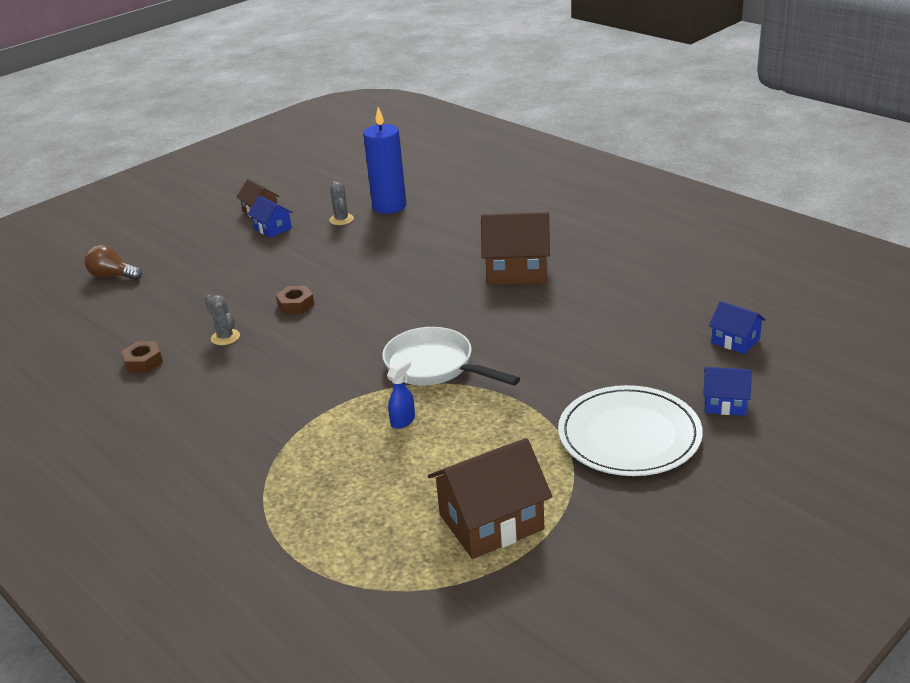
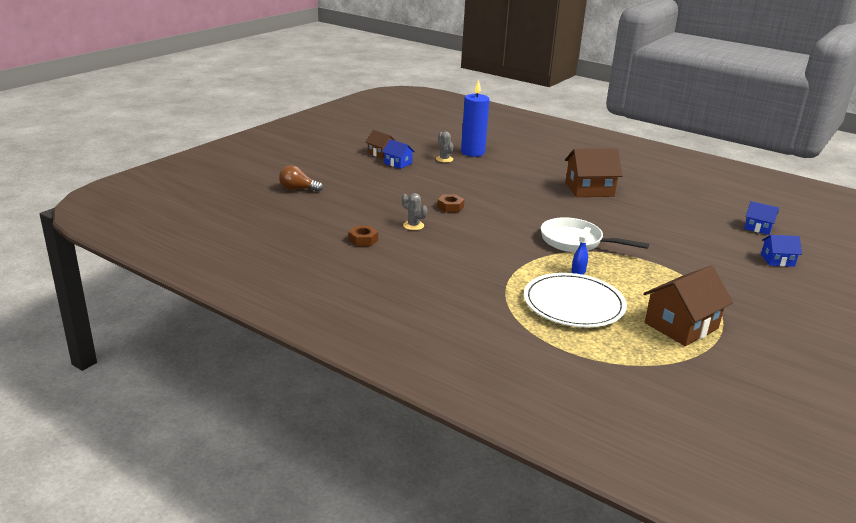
camera: 15 degrees left, 5 degrees down
(629, 435) = (732, 278): white plate -> white plate (573, 304)

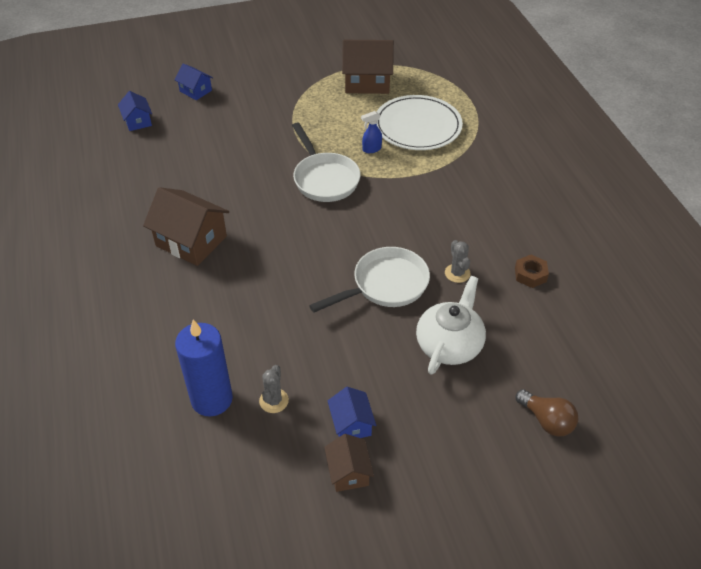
camera: 140 degrees left, 20 degrees up
(381, 197) = (449, 344): none -> white teapot
(450, 207) = (385, 285): brown nut -> white pan

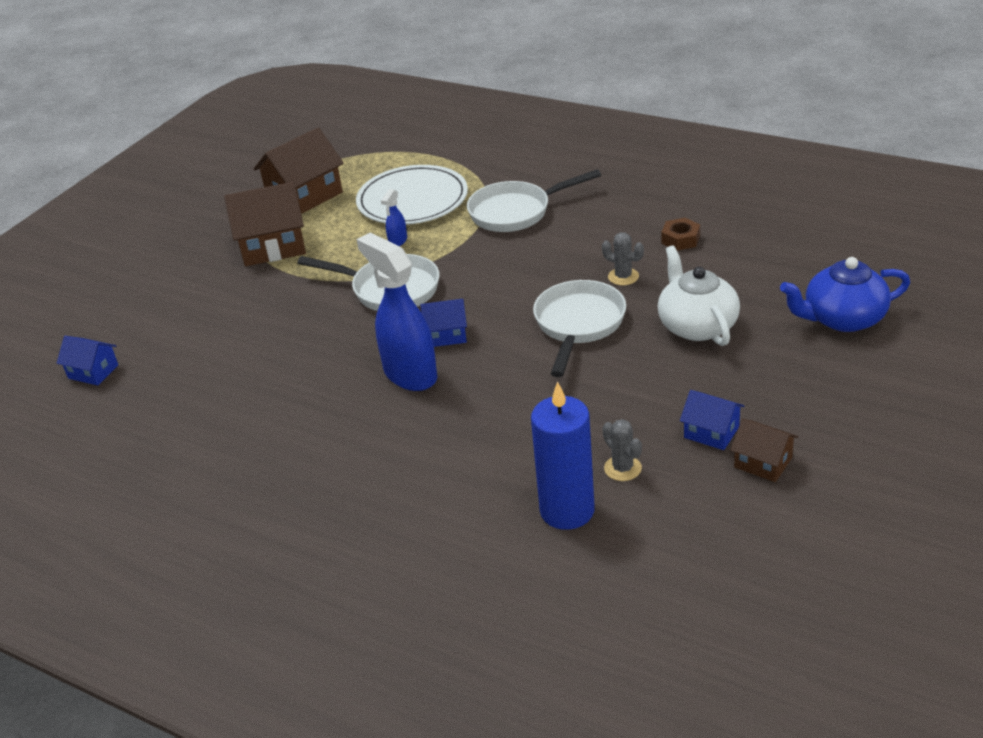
camera: 40 degrees left, 10 degrees down
(191, 241) = (336, 420): brown house -> brown house (273, 246)
(195, 91) = (120, 307): blue house -> blue house (446, 335)
(260, 242) = (409, 374): none -> blue spray bottle
(461, 178) = (516, 212): none -> white pan
(546, 421) = (843, 319): brown light bulb -> blue teapot

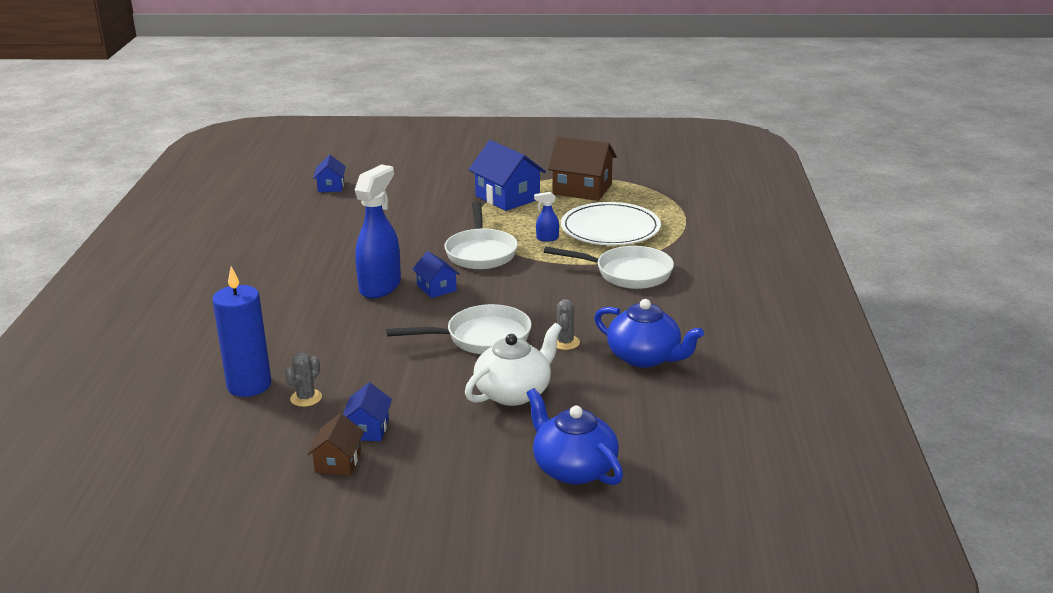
camera: 60 degrees right, 10 degrees down
(273, 246) = (507, 197): brown house -> blue house
(516, 212) = (627, 273): white pan -> white pan turned 150 degrees clockwise
(680, 239) = (645, 357): brown nut -> blue teapot

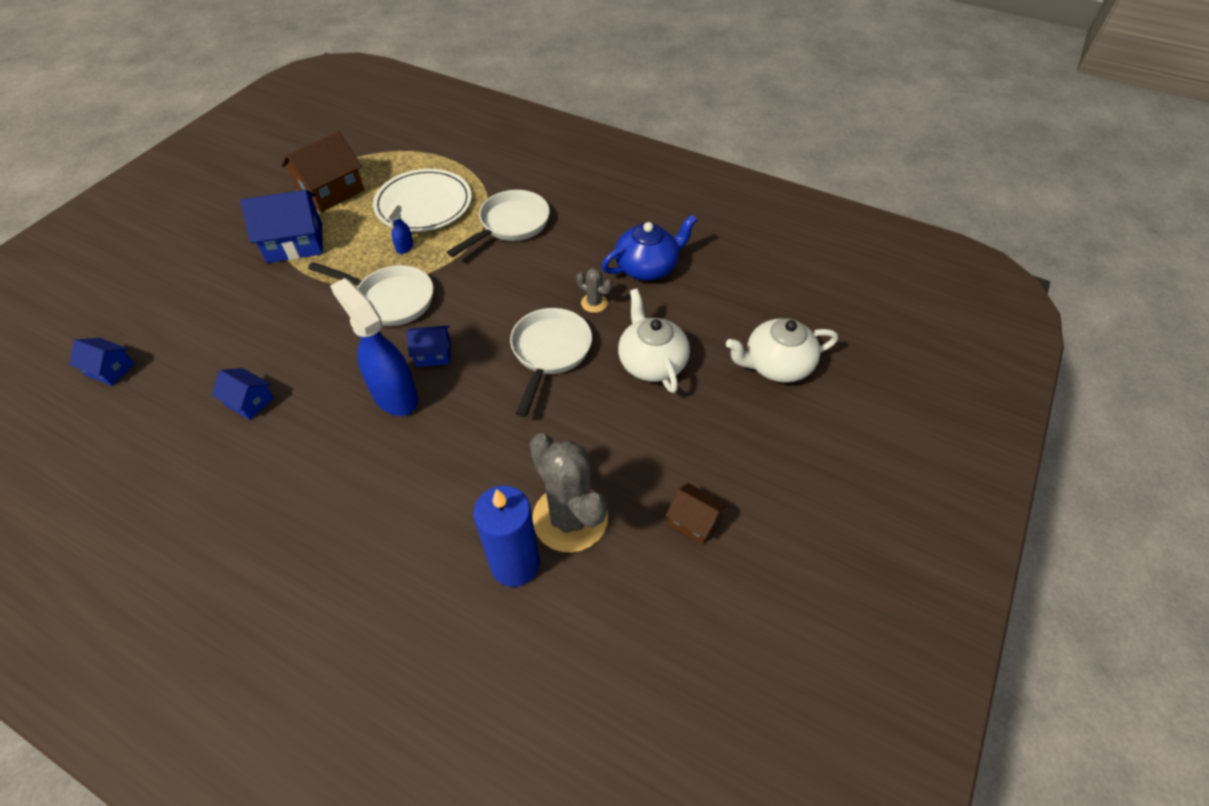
camera: 65 degrees left, 25 degrees up
(306, 398) = (570, 518): grey cactus -> grey cactus, size x2.25
(368, 429) = (652, 482): blue house -> blue house (250, 402)
(573, 468) = (776, 365): blue teapot -> white teapot

